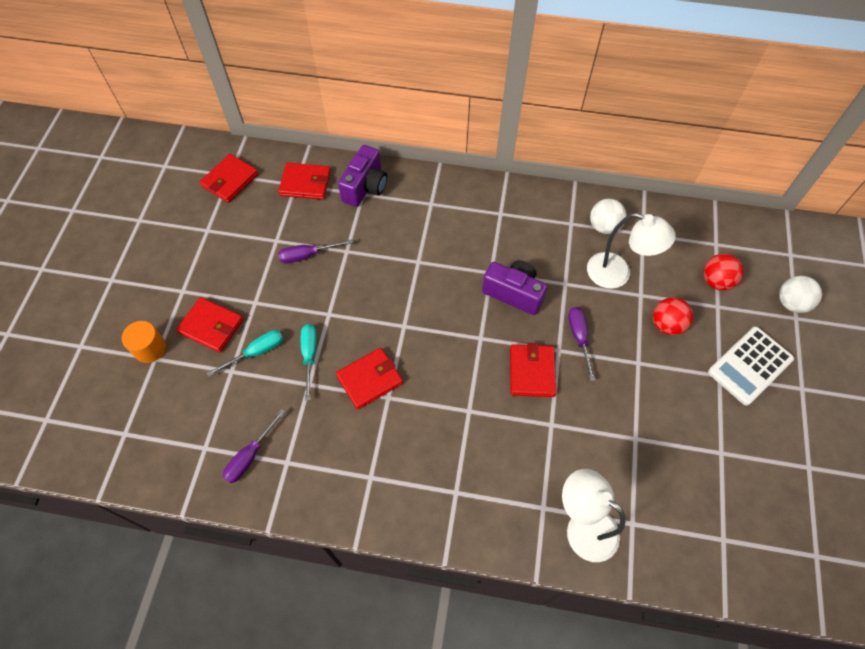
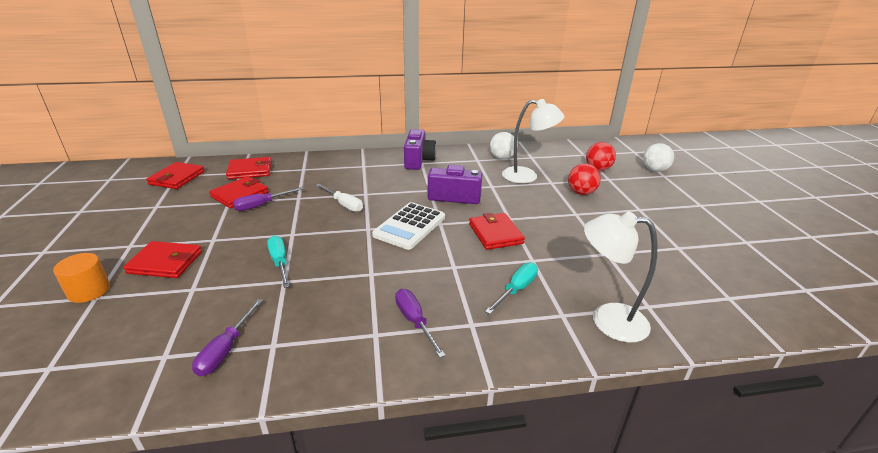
camera: 20 degrees left, 30 degrees down
(256, 352) = (220, 271): turquoise screwdriver -> turquoise screwdriver (516, 289)
(365, 187) = (304, 166): purple camera -> purple camera (418, 161)
(369, 379) = (347, 266): red wallet -> red wallet (240, 195)
(390, 276) = (344, 204): none -> white screwdriver
(579, 338) = (521, 210): purple screwdriver -> purple screwdriver (414, 321)
(750, 366) = (655, 201): white calculator -> white calculator (409, 226)

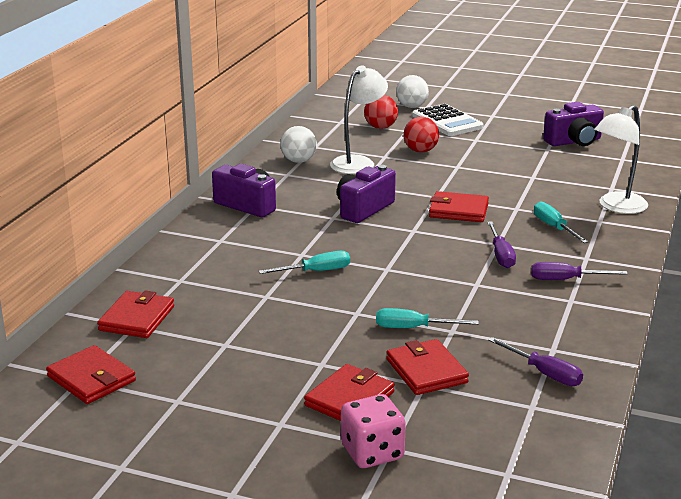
camera: 60 degrees left, 5 degrees down
(89, 291) = (372, 452): orange cylinder -> pink dice
(240, 195) = (211, 334): red wallet -> red wallet (426, 371)
(261, 205) = (261, 322): purple screwdriver -> purple screwdriver (501, 255)
(344, 204) = (316, 271): white screwdriver -> turquoise screwdriver
(409, 226) = (404, 246): white calculator -> white calculator (447, 121)
(719, 258) = (574, 142): none -> purple camera

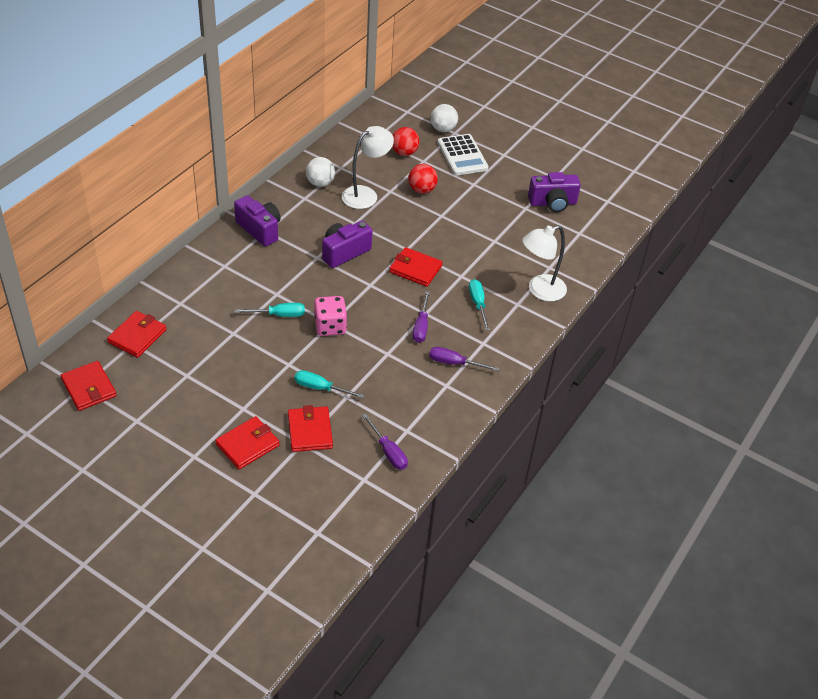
camera: 10 degrees right, 20 degrees up
(372, 452) = (241, 494): pink dice -> pink dice (330, 326)

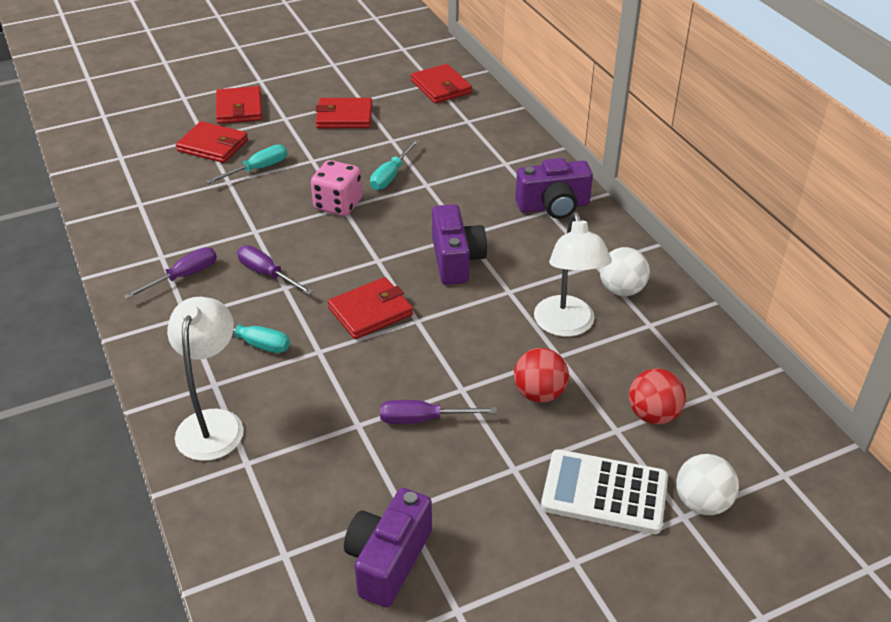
camera: 125 degrees right, 5 degrees down
(89, 388) = (397, 51): red wallet -> red wallet (344, 117)
(388, 451) = (131, 182): purple screwdriver -> purple screwdriver (423, 419)

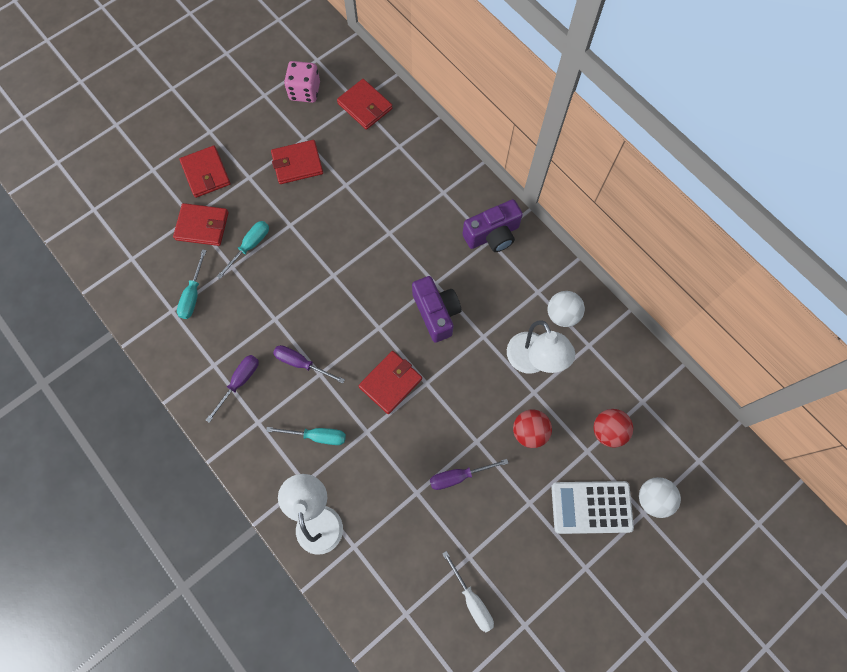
camera: 15 degrees left, 30 degrees up
(338, 204) = (328, 273): pink dice -> pink dice (305, 91)
(388, 560) = (472, 599): purple camera -> white screwdriver
(391, 176) = (358, 229): turquoise screwdriver -> turquoise screwdriver (193, 294)

